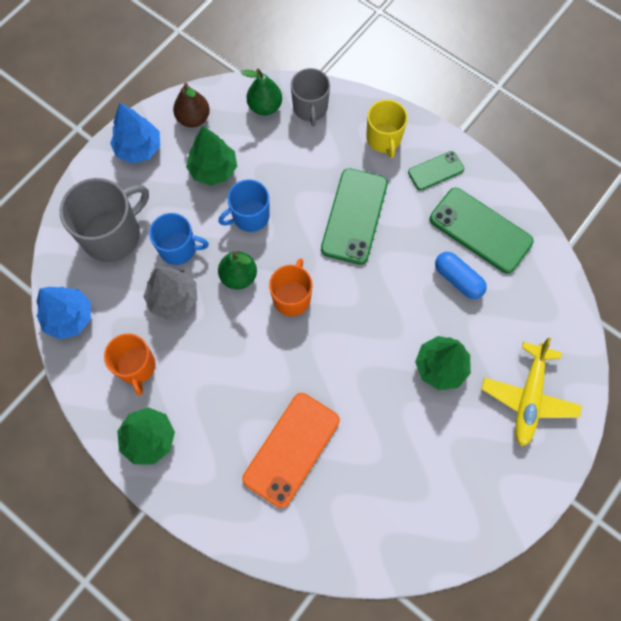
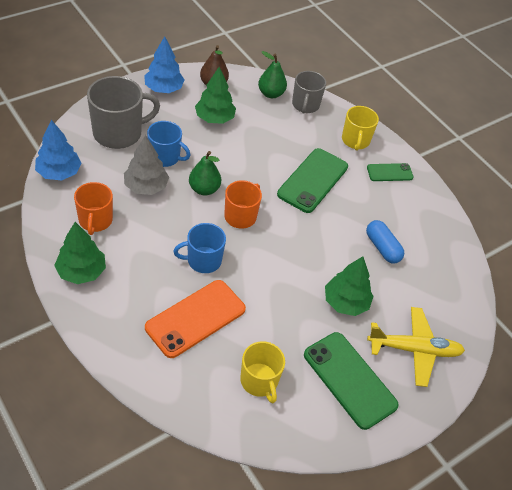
camera: 10 degrees right, 20 degrees down
(250, 216) = (230, 155): blue mug -> blue mug (203, 260)
(383, 498) = (259, 381): none -> yellow mug
(480, 230) = (412, 221): green phone -> green phone (349, 380)
(528, 397) = (414, 349): yellow plane -> yellow plane turned 120 degrees counterclockwise

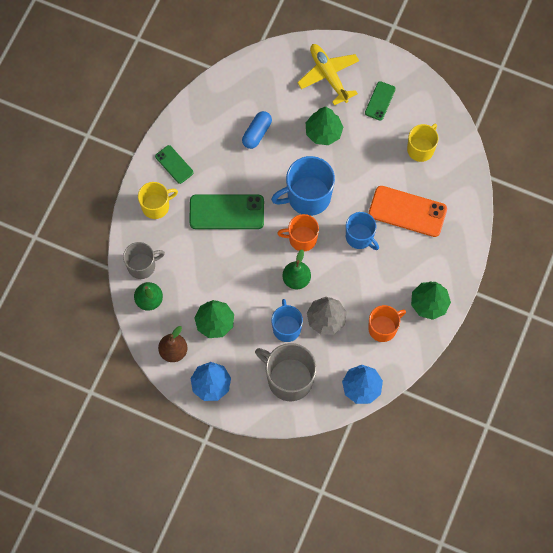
camera: 115 degrees left, 20 degrees up
(281, 246) = (307, 196): none -> blue mug
(349, 380) = (380, 101): green phone -> green phone, size x0.55

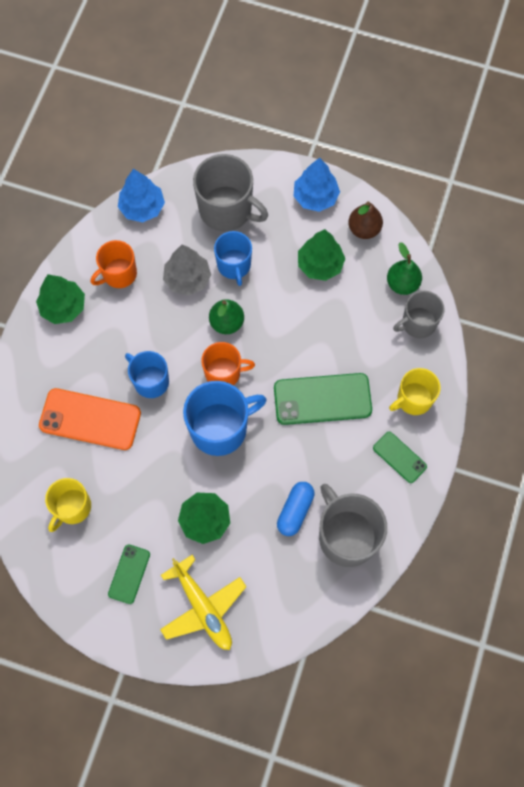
camera: 175 degrees right, 0 degrees up
(221, 113) = (347, 536): none -> grey mug

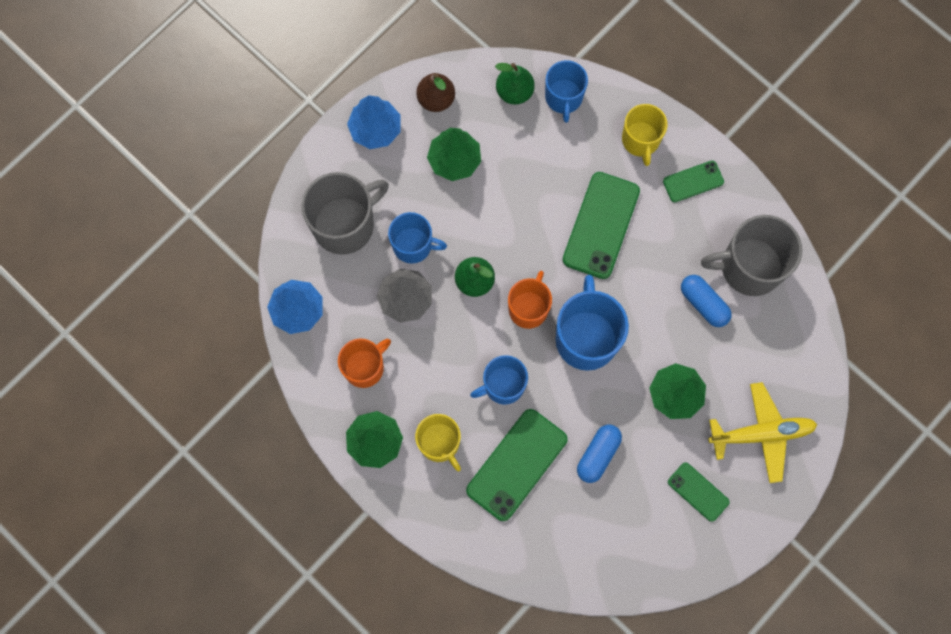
camera: 65 degrees left, 5 degrees up
(72, 507) = (604, 521): yellow mug -> yellow mug (440, 443)
(90, 419) = (517, 464): orange phone -> green phone
(119, 274) = (365, 367): orange mug -> orange mug turned 120 degrees counterclockwise
(125, 479) = (598, 455): none -> blue capsule
(418, 323) = (563, 98): grey mug -> blue mug

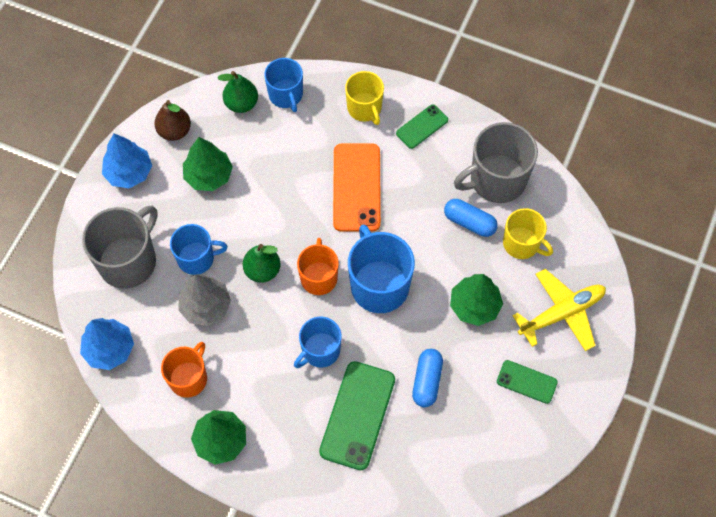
camera: 20 degrees left, 10 degrees down
(440, 443) = (281, 421): yellow mug -> yellow mug (522, 244)
(601, 225) = (356, 187): green phone -> orange phone

